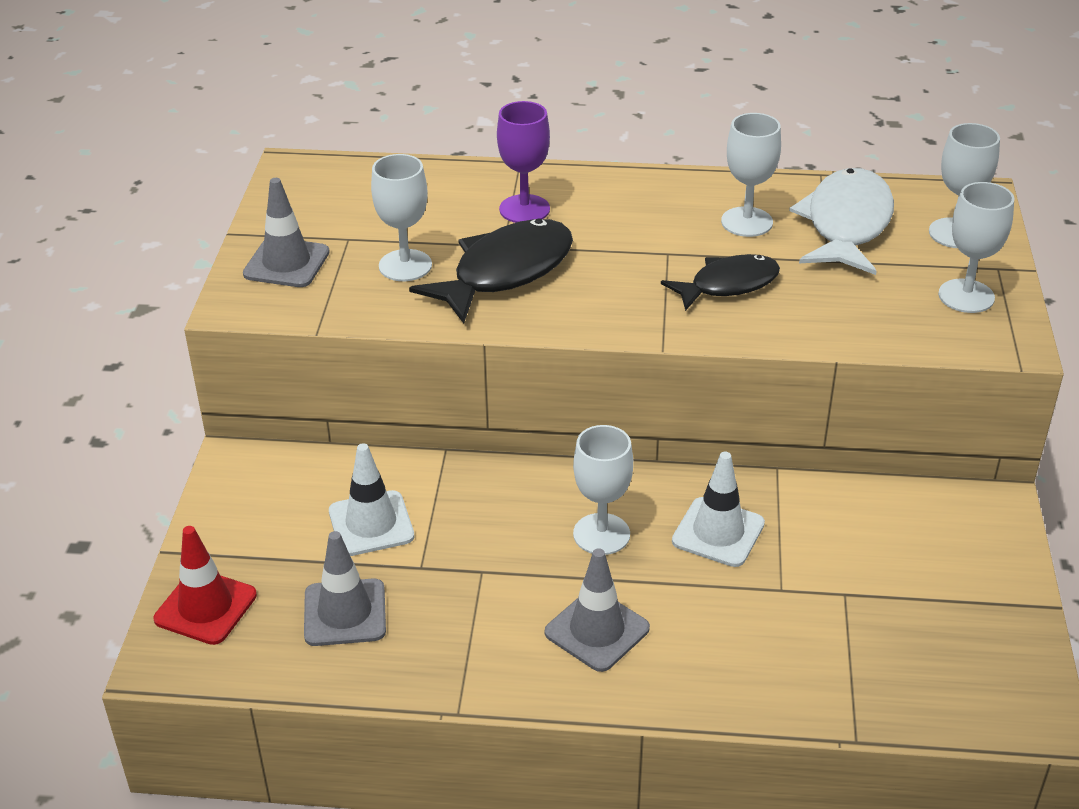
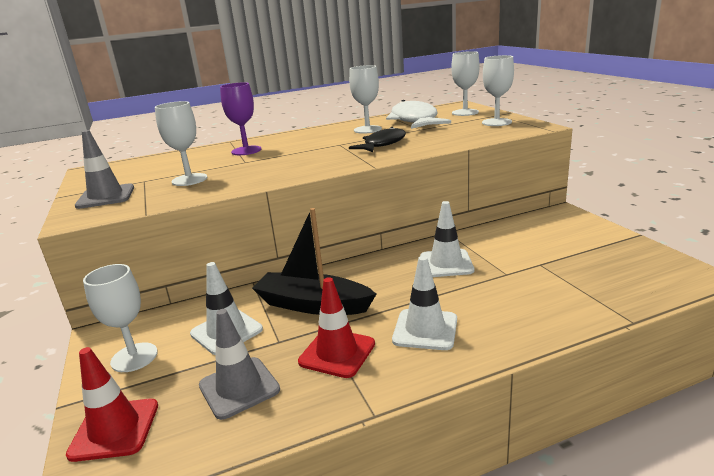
camera: 25 degrees left, 15 degrees down
(473, 615) = (337, 353): none -> red traffic cone
(494, 527) = (313, 305): none -> black boat
(505, 272) = (255, 168): black fish -> none
(597, 630) = (425, 330): grey traffic cone -> white traffic cone
(601, 534) = (382, 286): white goblet -> white goblet (134, 357)

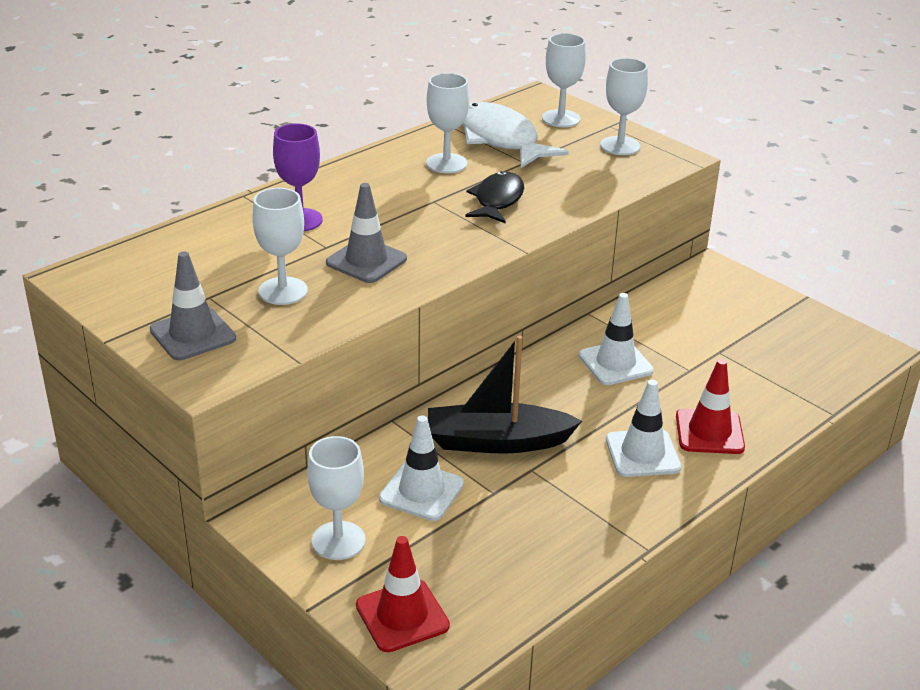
camera: 25 degrees left, 10 degrees up
(239, 387) = (495, 550): grey traffic cone -> grey traffic cone (366, 261)
(337, 353) = (568, 495): red traffic cone -> red traffic cone (709, 432)

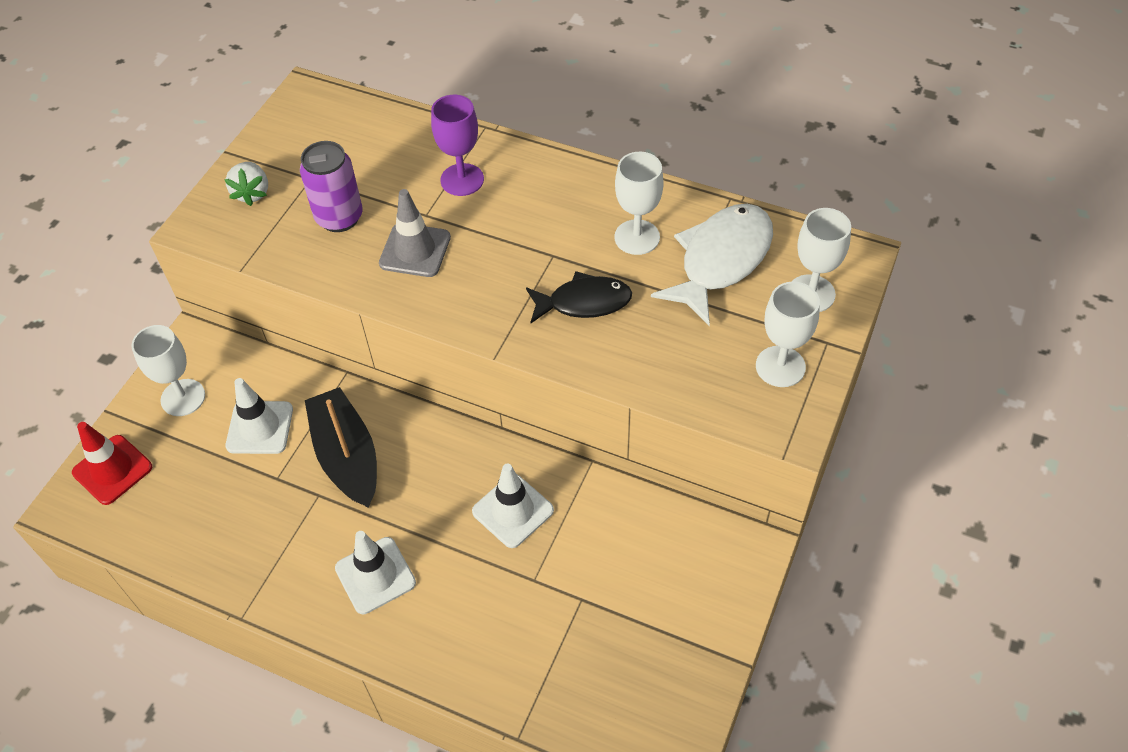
camera: 70 degrees right, 20 degrees up
(193, 334) = (252, 193): grey traffic cone -> white strawberry
(283, 291) = (339, 217): white goblet -> purple can
(709, 432) = (433, 624): red traffic cone -> none

